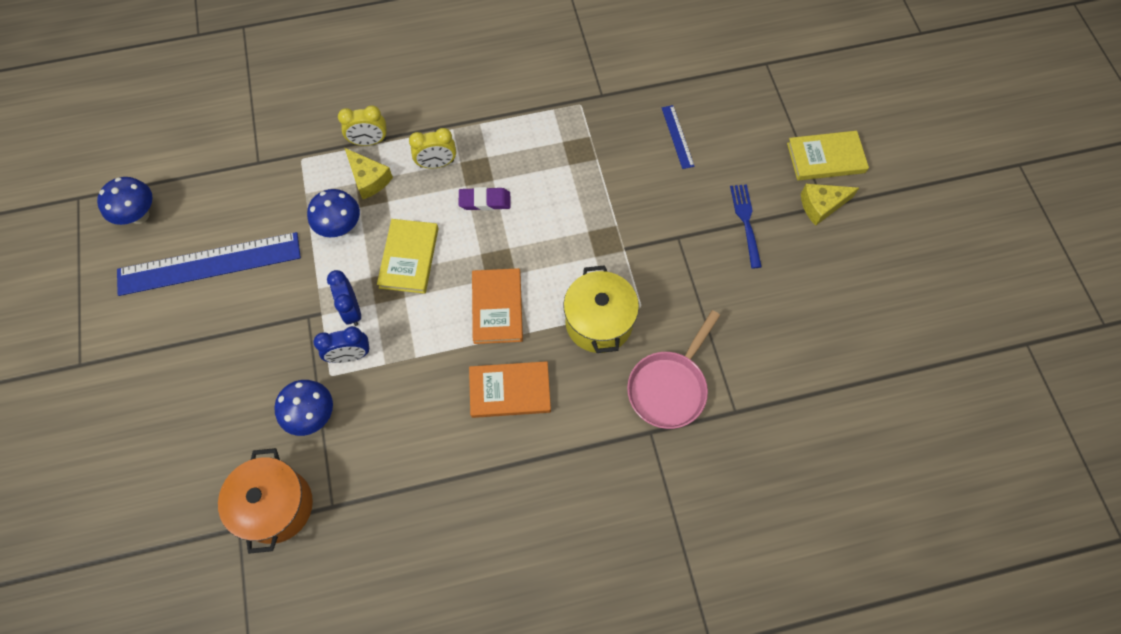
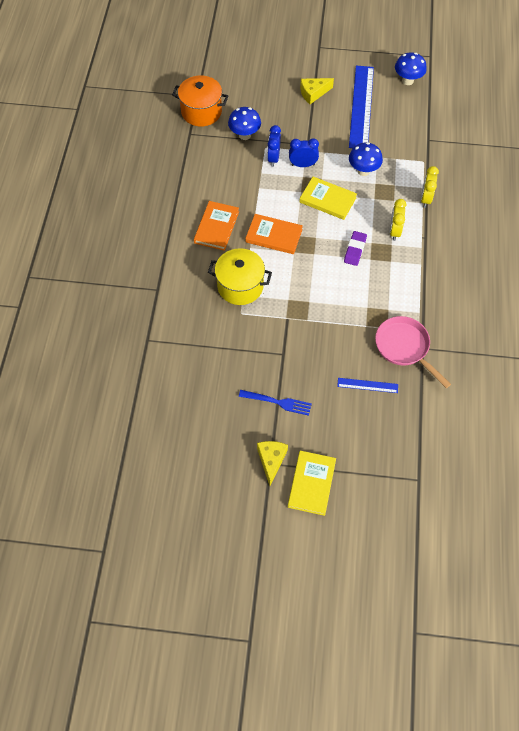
camera: 110 degrees right, 5 degrees down
(369, 179) = (395, 192): yellow cheese -> yellow cheese (313, 93)
(669, 387) = (180, 309): pink pan -> pink pan (404, 347)

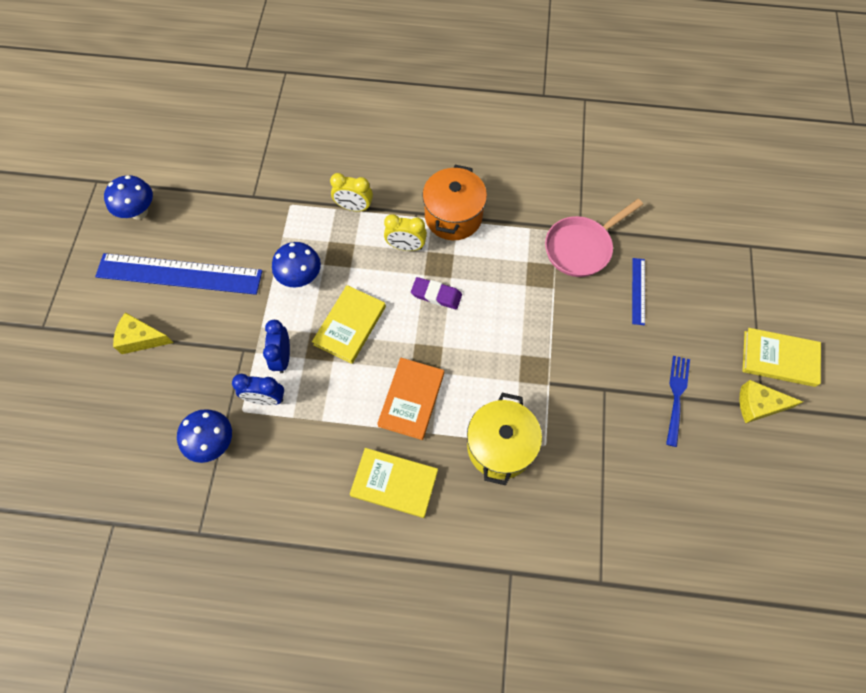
camera: 90 degrees left, 5 degrees up
(201, 112) = (152, 515): orange pot -> orange pot (453, 216)
(216, 227) = (394, 483): orange book -> yellow book
(313, 93) = (141, 338): yellow cheese -> yellow cheese turned 120 degrees clockwise

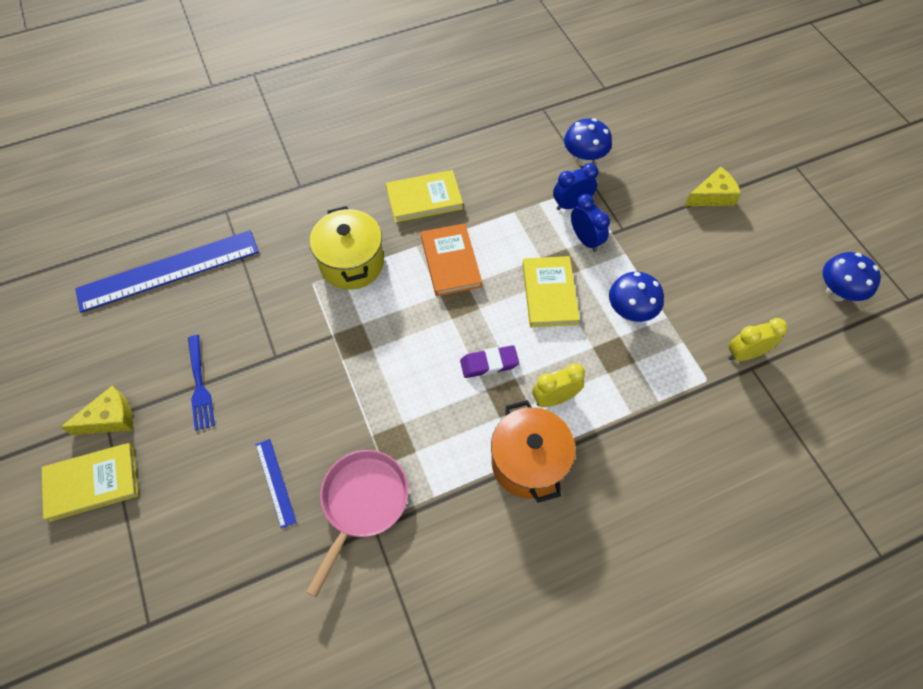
camera: 150 degrees right, 5 degrees down
(179, 274) = (738, 259): blue ruler -> blue ruler (168, 270)
(354, 207) = (641, 413): yellow clock -> yellow clock (744, 354)

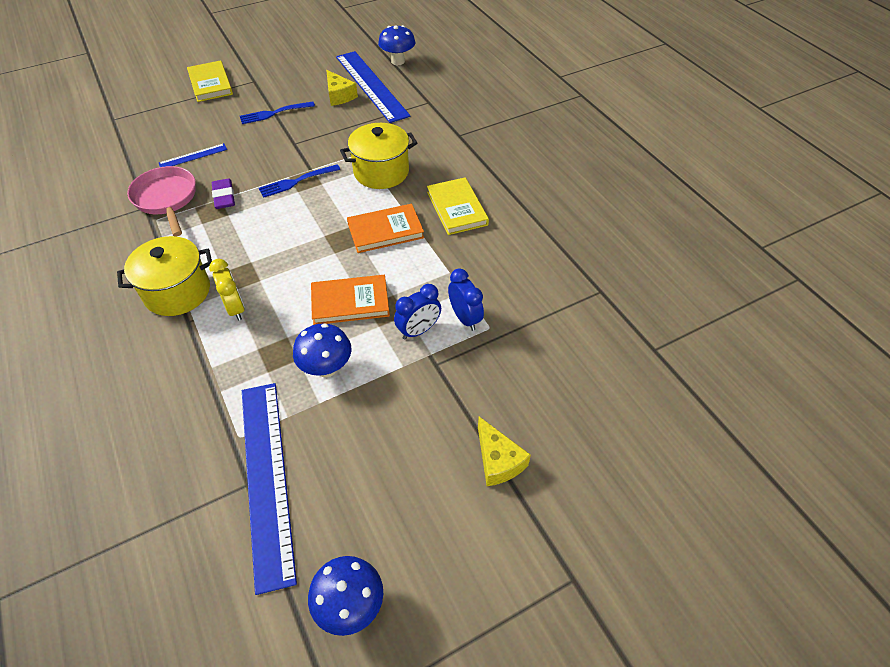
camera: 85 degrees right, 10 degrees down
(110, 418) = (254, 82): yellow cheese -> yellow cheese (339, 95)
(353, 350) = (296, 181): none -> blue fork
(362, 503) = (166, 199): pink pan -> pink pan turned 135 degrees counterclockwise
(489, 363) = (276, 262): purple eraser -> purple eraser (224, 196)
(528, 462) = (177, 292): orange pot -> yellow pot
(549, 293) = (350, 302): yellow book -> orange book
(583, 159) = (532, 328): blue mushroom -> blue mushroom (398, 61)
(744, 354) = (267, 478): yellow clock -> blue ruler

